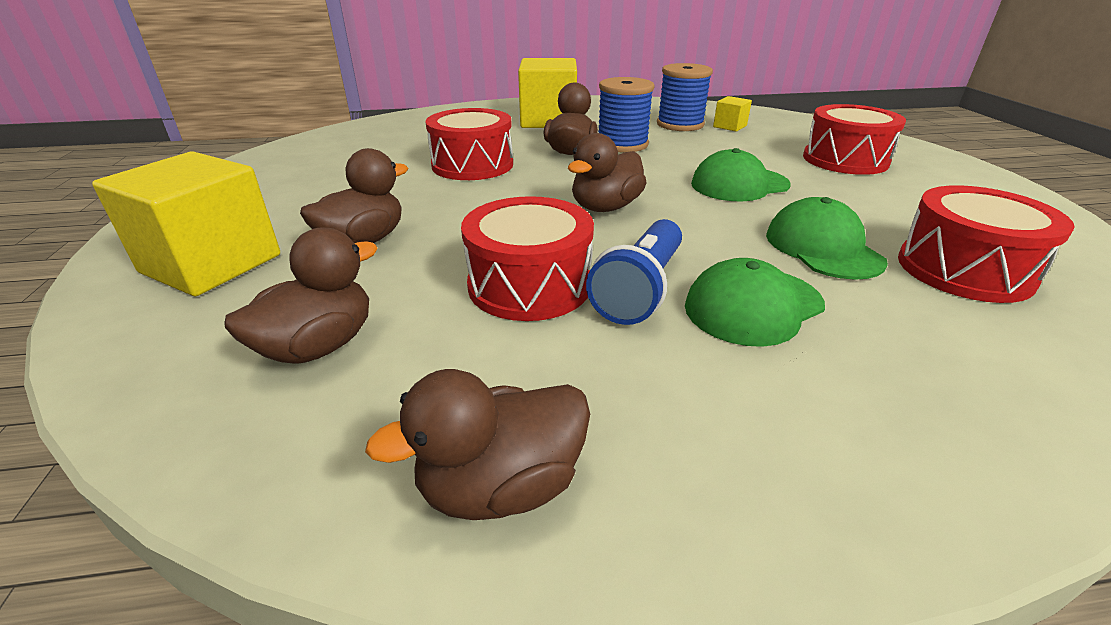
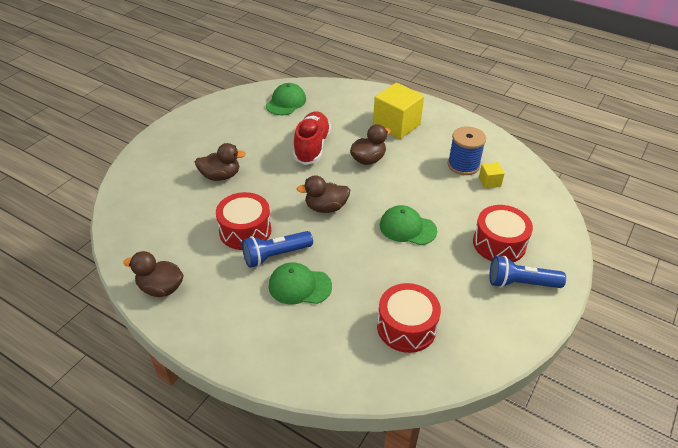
camera: 40 degrees right, 10 degrees up
(211, 264) = (169, 161): yellow cube -> none
(318, 346) = (165, 218): brown duck -> none
(472, 165) = (312, 147): red drum -> red shoe
(622, 144) = (402, 166): blue spool -> none
(822, 247) = (373, 281): green cap -> green cap (286, 102)
(935, 177) = (520, 283): none -> blue flashlight

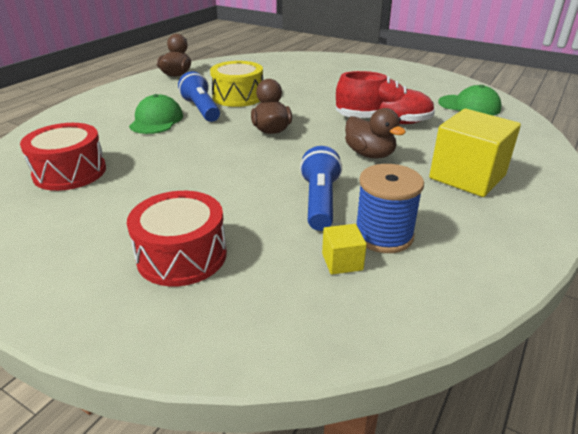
camera: 90 degrees right, 10 degrees down
(220, 176) = (318, 84): brown duck -> none
(245, 231) = (238, 97): red drum -> yellow drum
(407, 228) = (230, 178): green cap -> none
(520, 283) = (89, 269): blue flashlight -> blue flashlight (320, 201)

